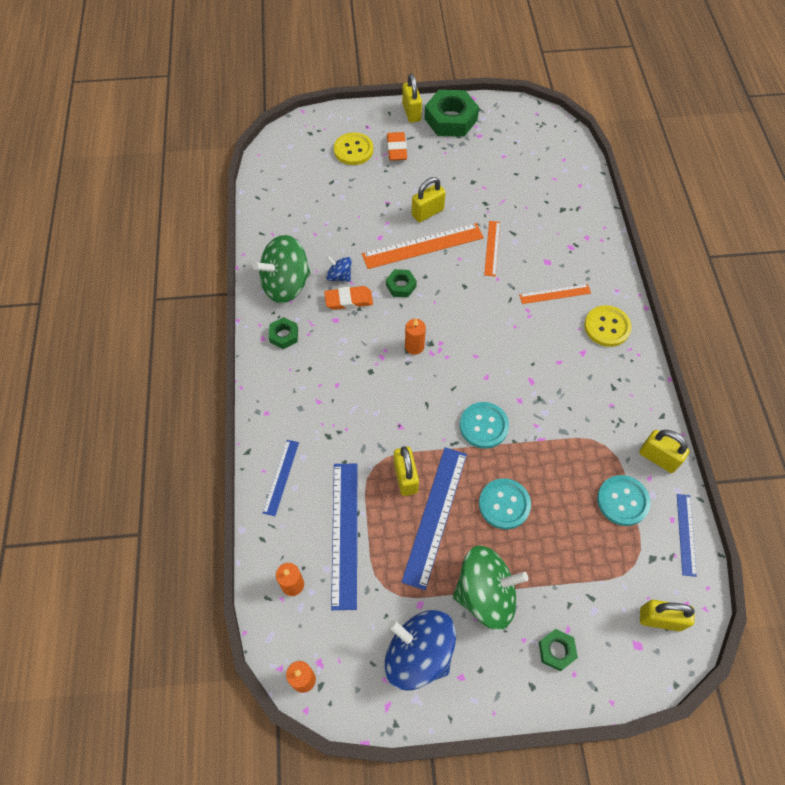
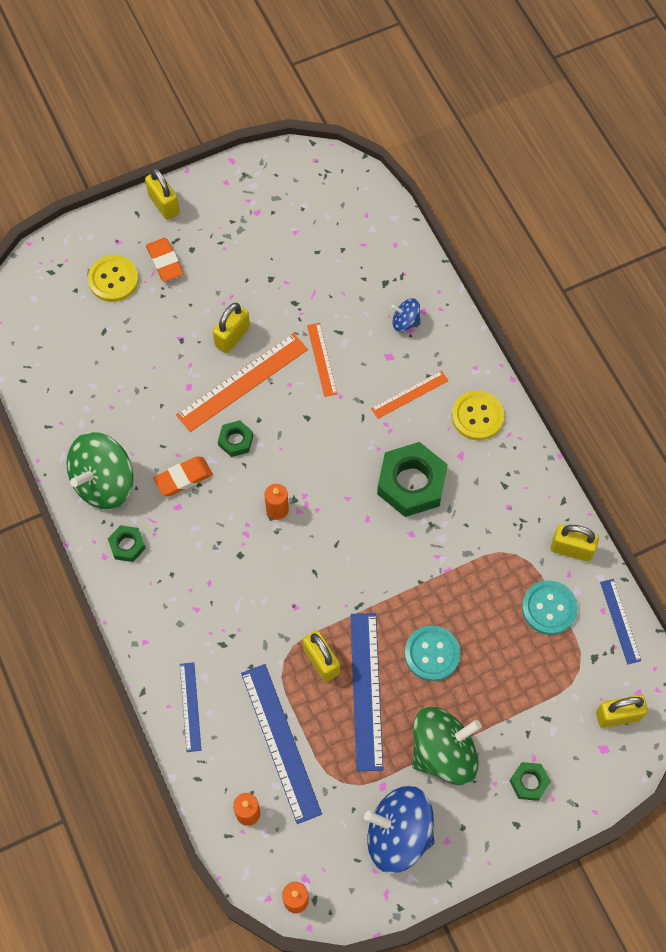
camera: 20 degrees left, 5 degrees up
(339, 276) = (161, 452): blue spinning top -> blue spinning top (405, 321)
(450, 119) = (215, 200): green nut -> green nut (411, 483)
(484, 426) = (383, 576): turquoise button -> none

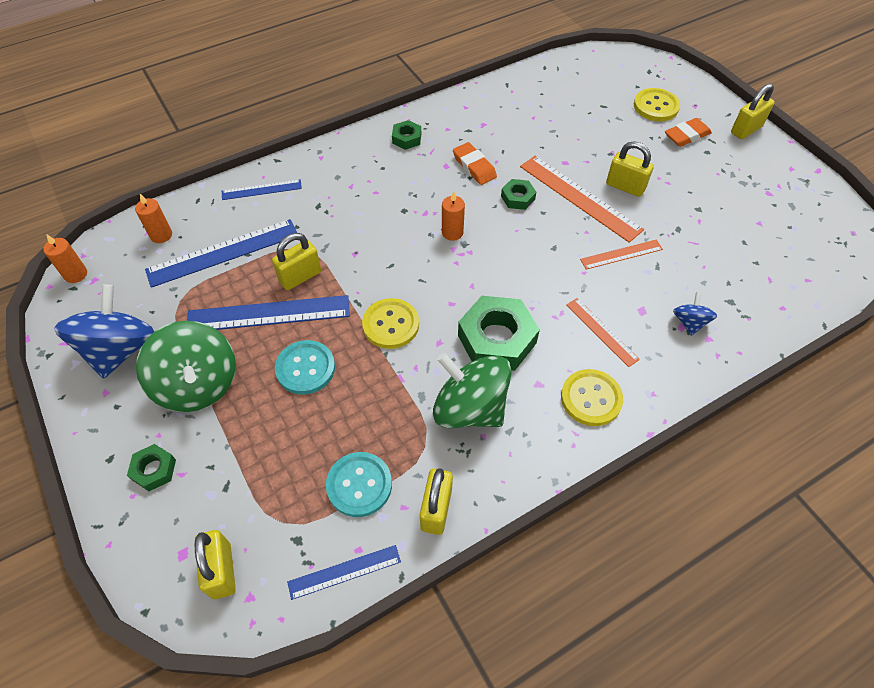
camera: 85 degrees right, 10 degrees down
(104, 482) = (462, 120): green spinning top -> green spinning top (470, 408)
(388, 575) = (390, 325): none -> yellow button

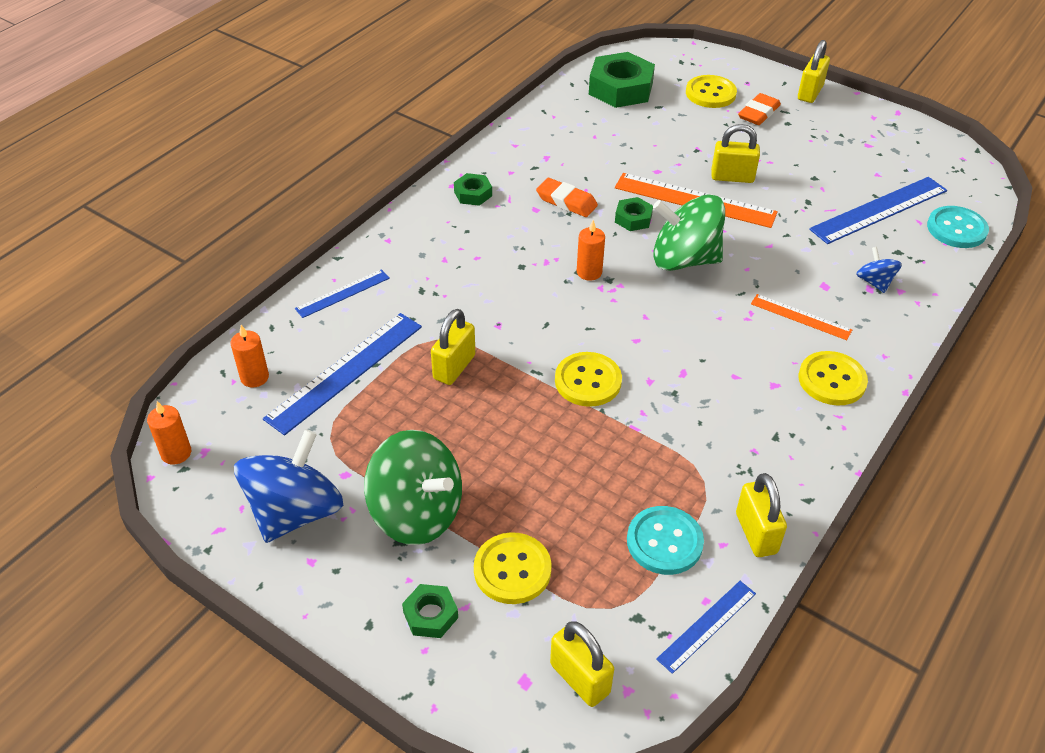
camera: 25 degrees left, 10 degrees down
(120, 349) = (295, 512): blue spinning top -> blue spinning top turned 45 degrees clockwise
(233, 459) = (512, 570): none -> yellow button
(268, 314) = (446, 416): blue ruler -> blue ruler (879, 210)
(305, 368) = (527, 454): turquoise button -> turquoise button (956, 229)
(470, 408) = (724, 430): green spinning top -> green spinning top (684, 259)
(497, 339) = (705, 358): green nut -> green nut (620, 88)
(621, 254) = (771, 241): orange ruler -> none

